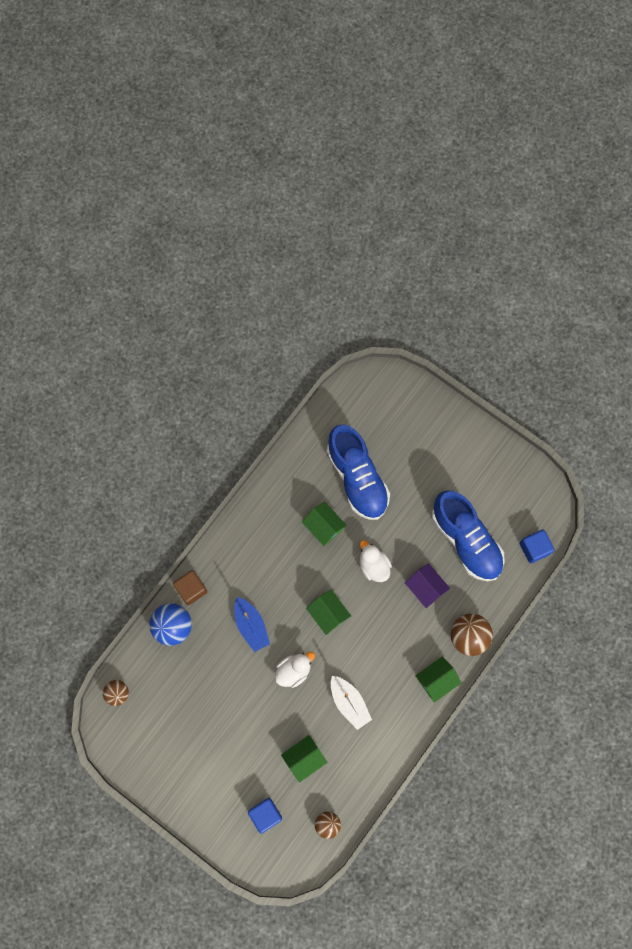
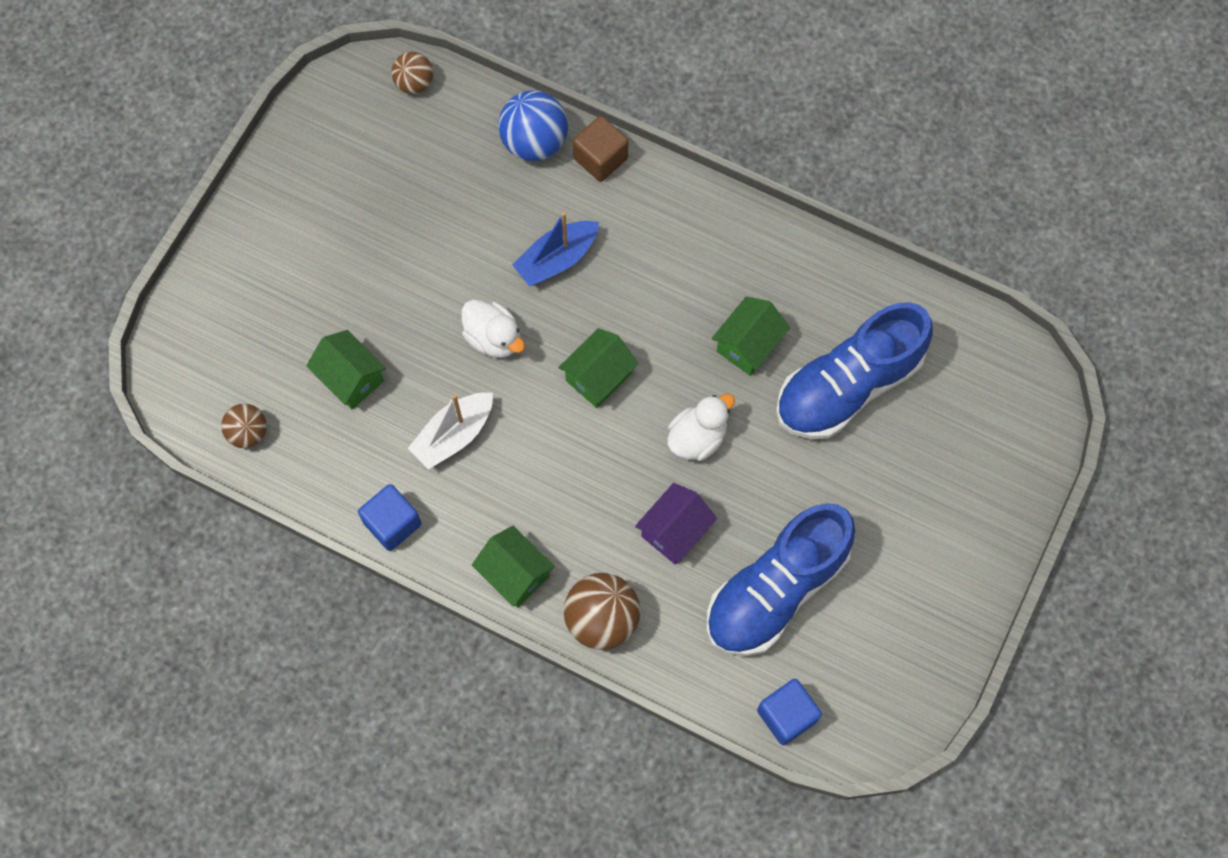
camera: 80 degrees right, 5 degrees down
(265, 814) = (252, 334): blue cube -> blue cube (392, 523)

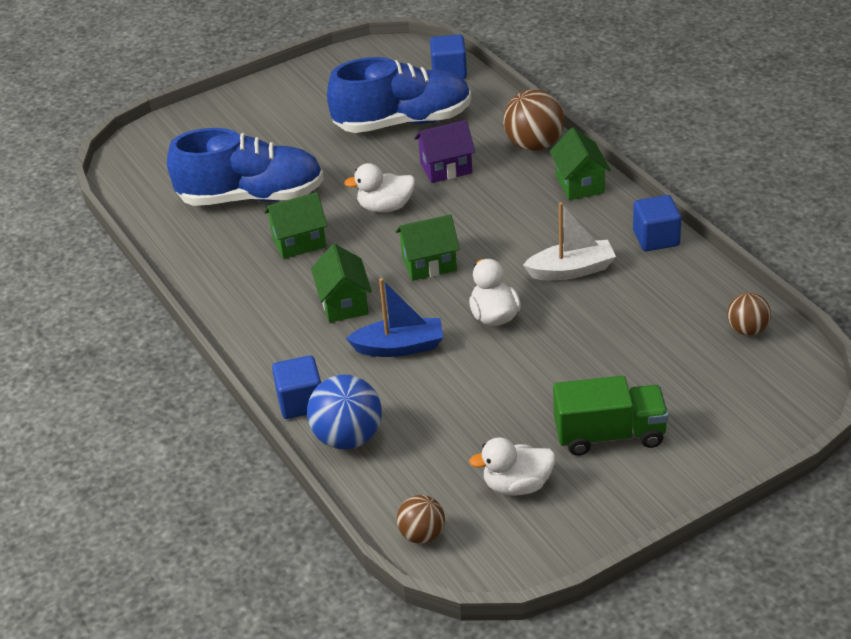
camera: 145 degrees left, 30 degrees down
(317, 249) = (609, 435): none -> green truck
(351, 378) = (635, 333): green house -> green house (344, 303)
(366, 162) = (517, 485): none -> white duck
(600, 158) = (301, 402): brown cube -> blue cube

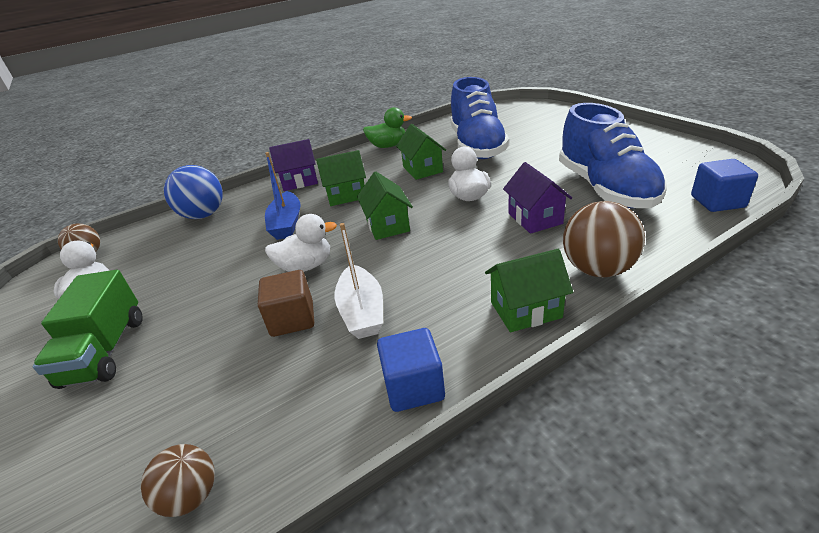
camera: 90 degrees right, 5 degrees down
(203, 277) = (388, 146): none -> green duck
(282, 355) = (299, 181): none -> purple house
(301, 402) = (249, 194): blue cube -> none
(576, 312) = (292, 319): none -> brown cube

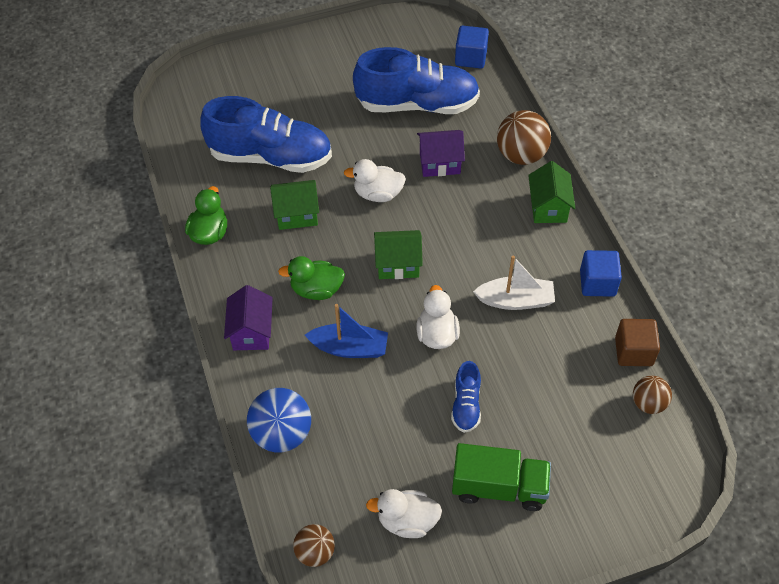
camera: 80 degrees left, 20 degrees up
(216, 304) = (466, 405): none -> blue shoe
(292, 319) = (507, 347): brown cube -> brown cube (633, 351)
(346, 195) = (316, 290): green house -> green duck

